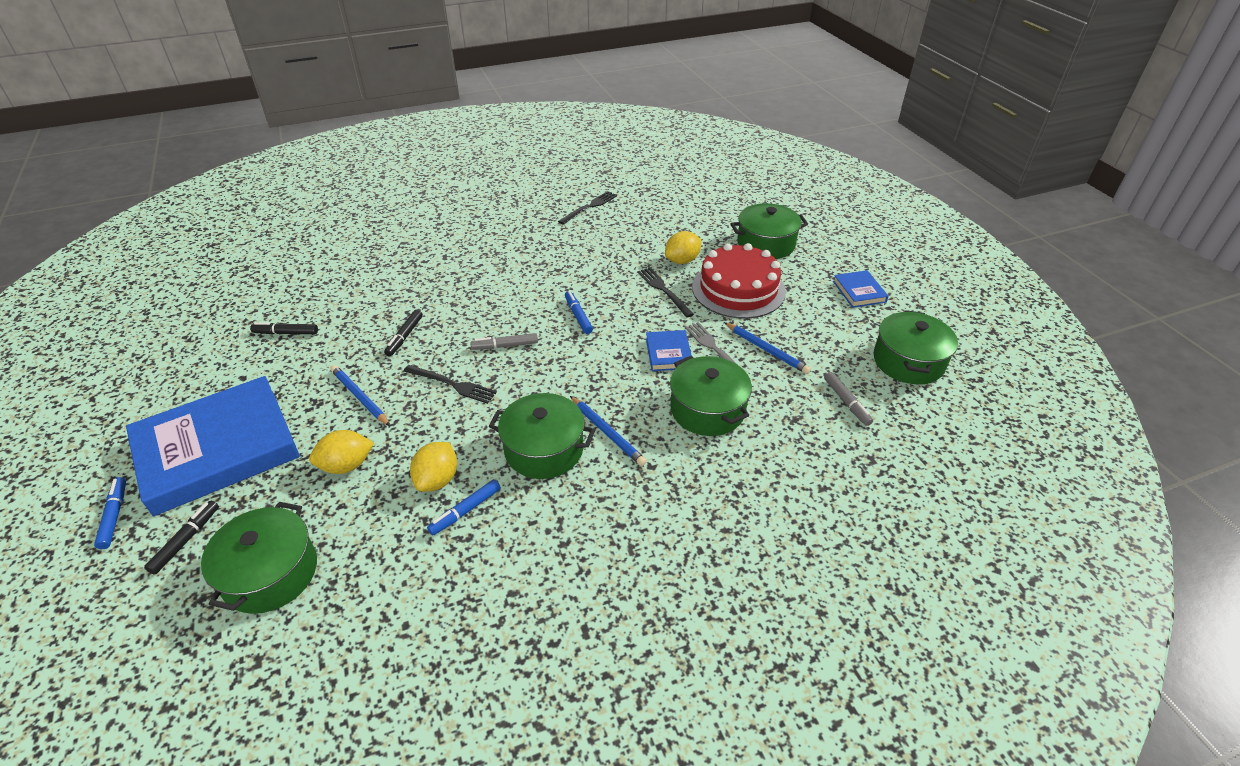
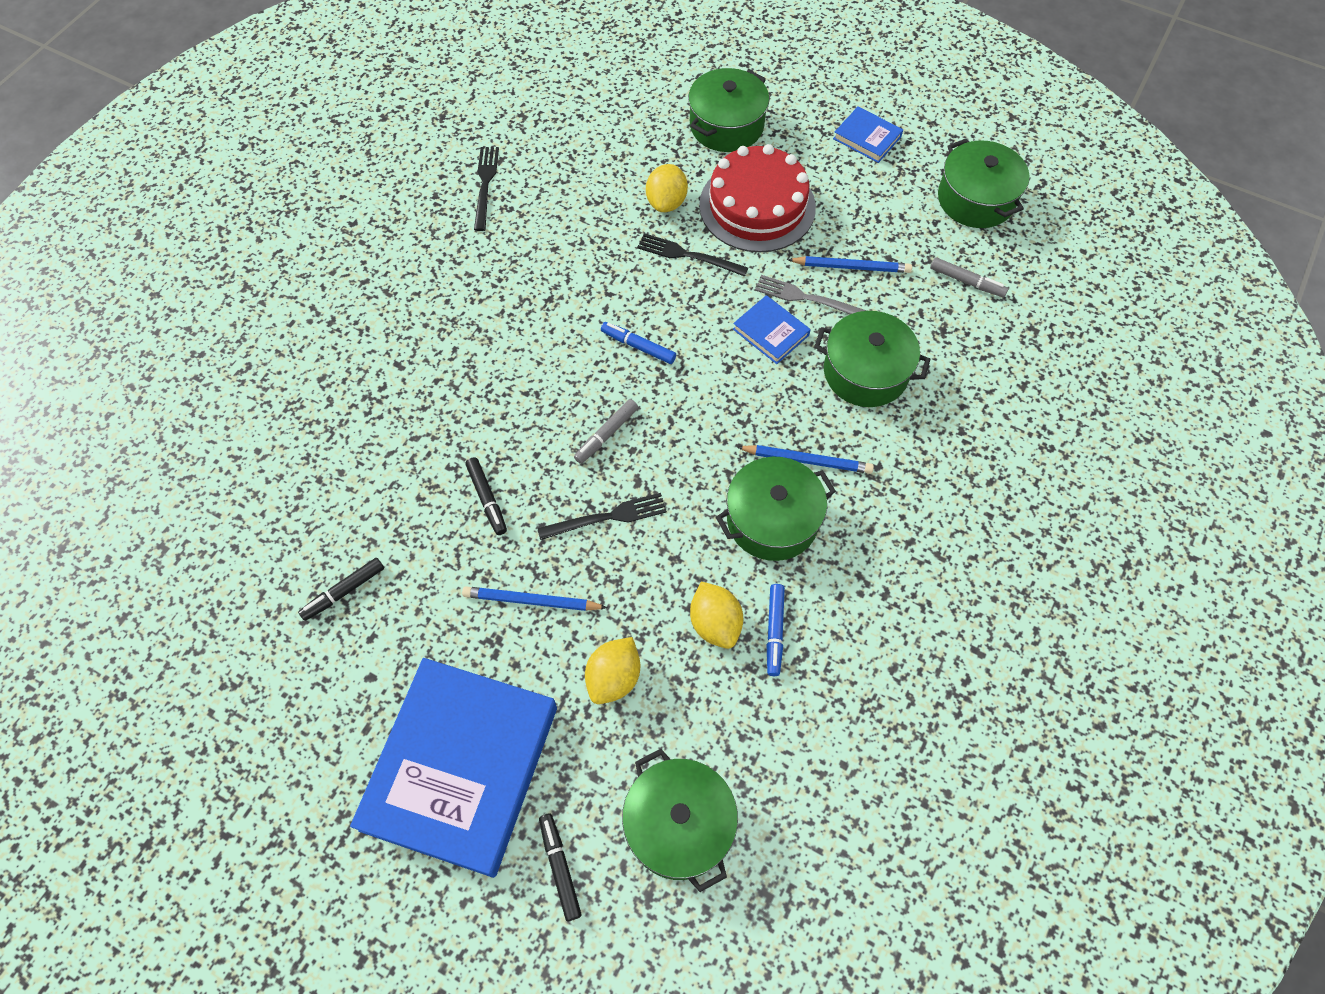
camera: 40 degrees left, 20 degrees up
(114, 516) = (453, 910): blue marker -> none

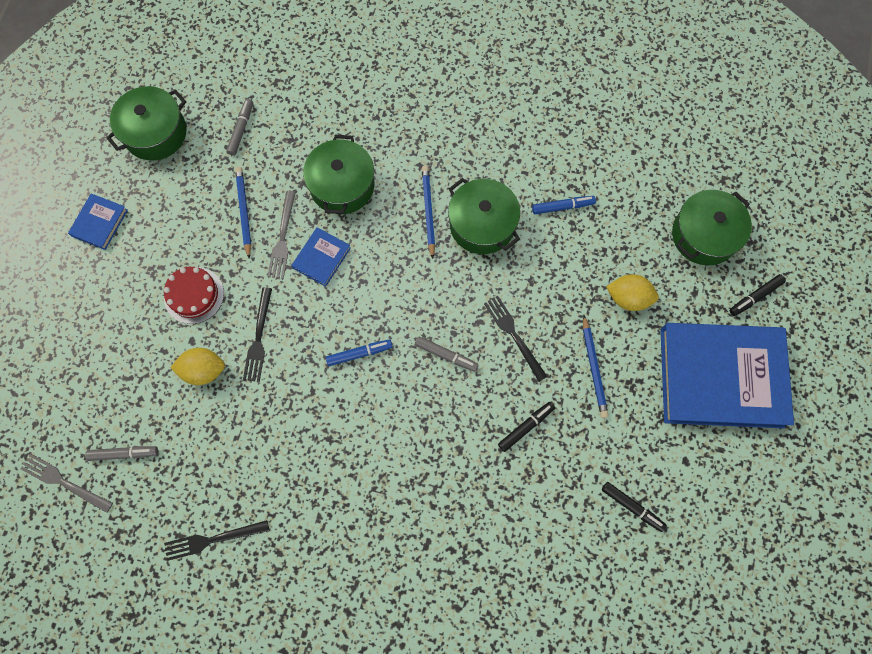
camera: 105 degrees left, 10 degrees up
(589, 83) = (64, 482): none -> grey fork
(600, 128) = (124, 453): none -> grey marker
(638, 346) = (359, 353): blue marker -> blue marker turned 120 degrees counterclockwise
(715, 623) = (569, 244): yellow lemon -> none
(726, 125) = (103, 341): green pot -> none
(757, 206) = (194, 295): red cake -> red cake, size x0.59

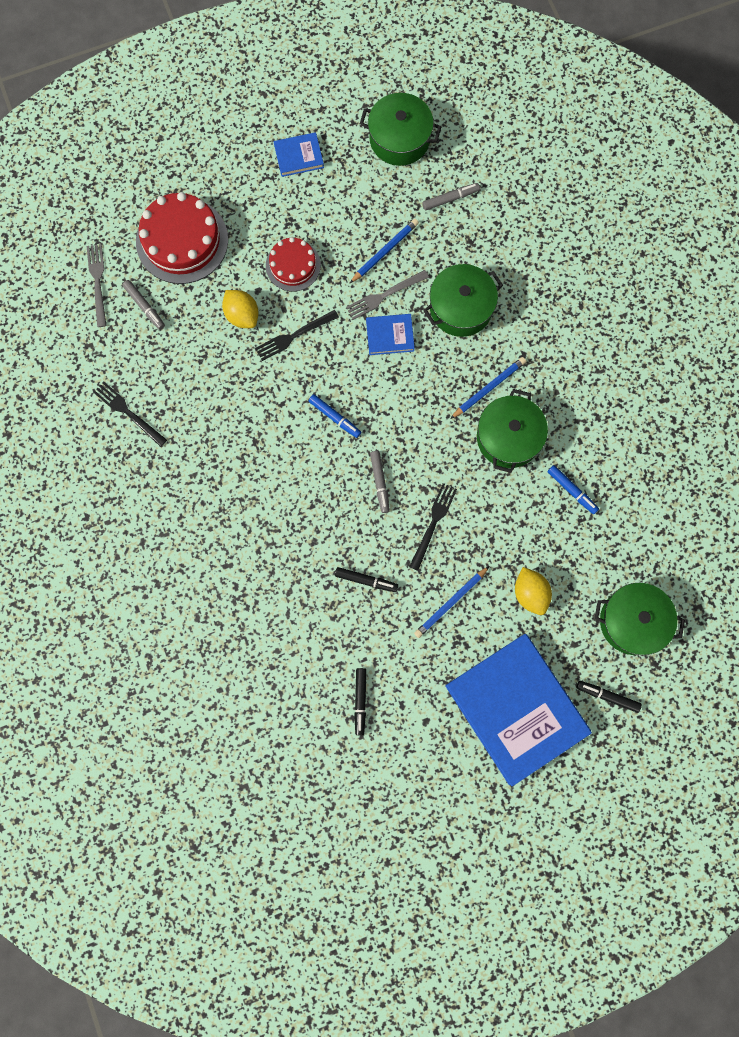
camera: 55 degrees right, 5 degrees up
(90, 376) = (182, 240): none -> red cake

